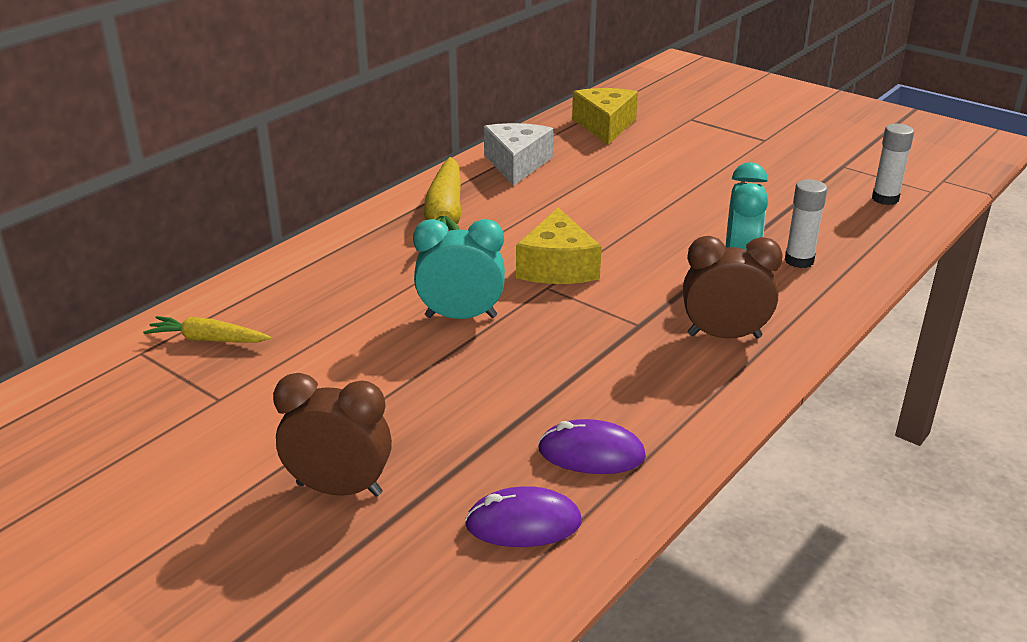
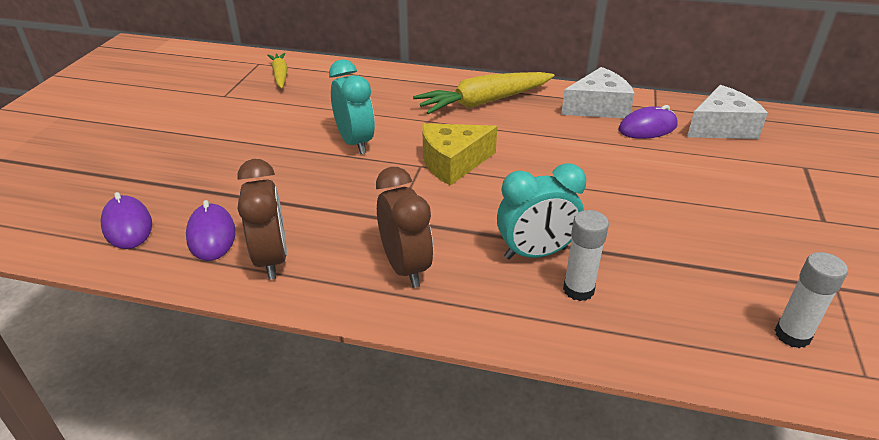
camera: 65 degrees right, 5 degrees up
(339, 489) = (150, 154): brown clock -> brown clock (271, 259)
(577, 155) = (647, 128): none -> purple mouse
(605, 126) = (721, 127): yellow cheese -> white cheese

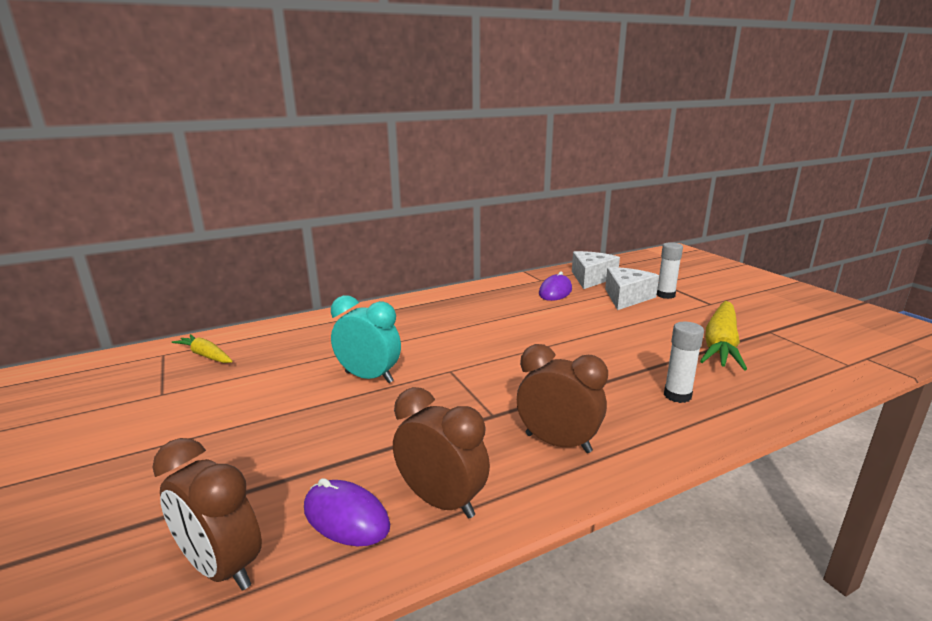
camera: 40 degrees left, 15 degrees down
(127, 226) = (222, 567): purple mouse -> brown clock
(453, 163) = (471, 358): yellow cheese -> none
(484, 102) = (429, 313): yellow carrot -> yellow carrot (721, 344)
(536, 253) = (619, 388): turquoise clock -> none
(598, 107) = (508, 290): white cheese -> white cheese (626, 297)
(792, 335) = (796, 362): white glue stick -> white glue stick (665, 295)

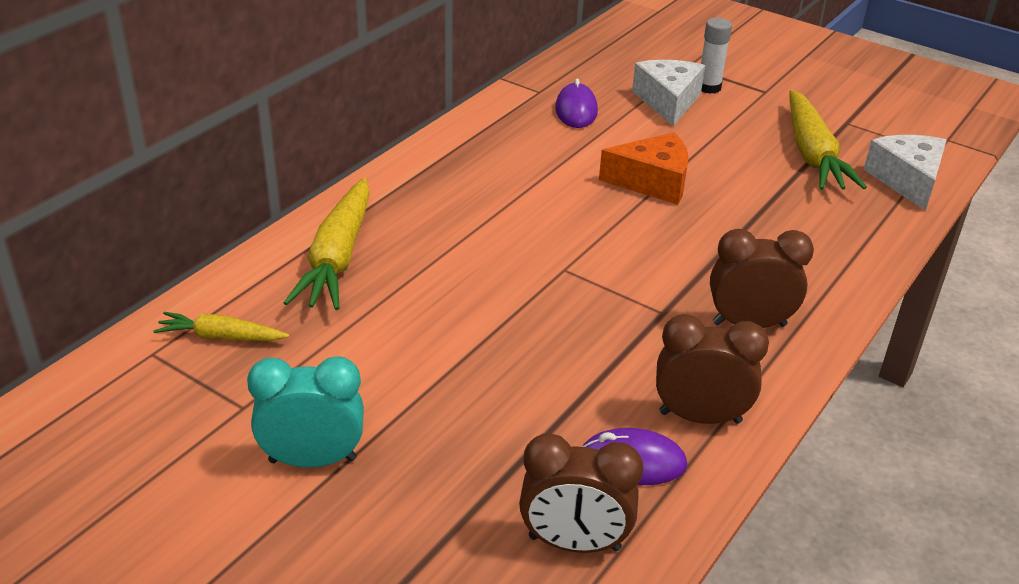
camera: 30 degrees left, 15 degrees up
(320, 333) = (338, 258): none -> yellow carrot
(369, 377) = (480, 305): turquoise clock -> turquoise clock (313, 460)
(570, 336) = (653, 182): none -> orange cheese
(591, 278) = (600, 74): white cheese -> white cheese (907, 180)
(677, 395) = (814, 235): white glue stick -> none

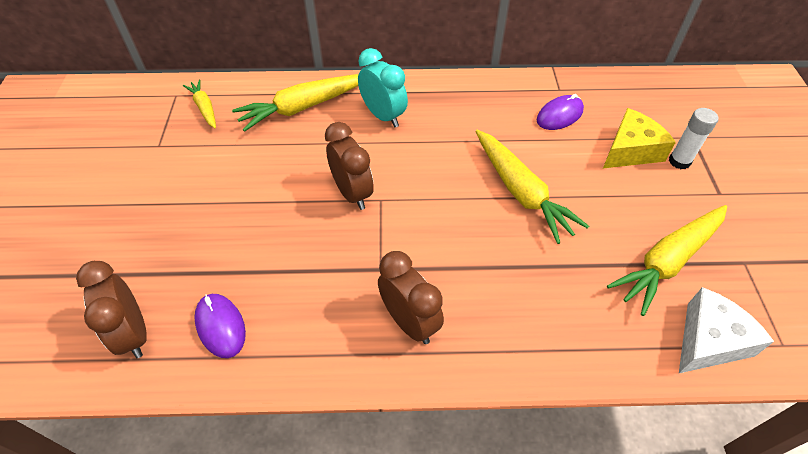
camera: 55 degrees right, 15 degrees up
(313, 460) = (136, 191): turquoise clock -> turquoise clock (383, 116)
(653, 182) = (521, 192): orange cheese -> yellow carrot
(668, 101) = (630, 150): white cheese -> yellow cheese
(700, 417) = (288, 341): brown clock -> brown clock (352, 193)

